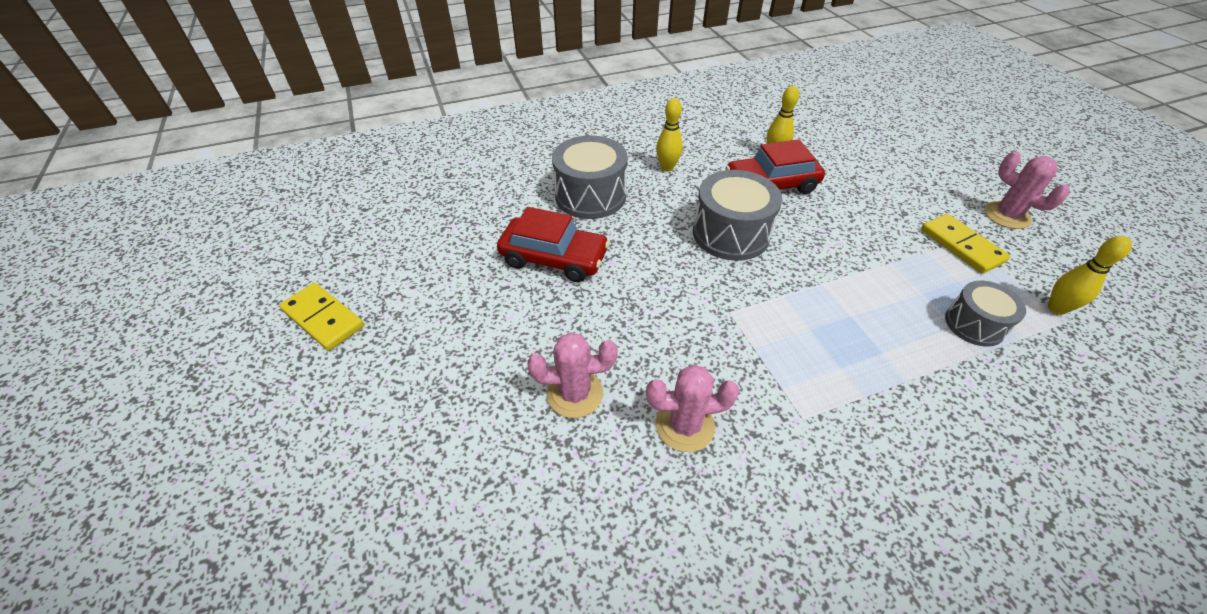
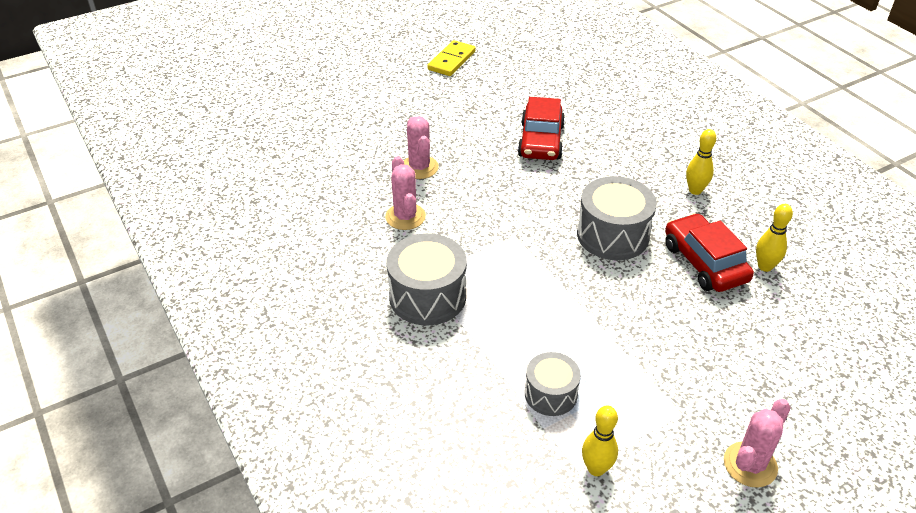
camera: 80 degrees right, 5 degrees down
(590, 196) = (627, 149): grey drum -> grey drum (427, 296)
(961, 246) = (669, 407): yellow domino -> none

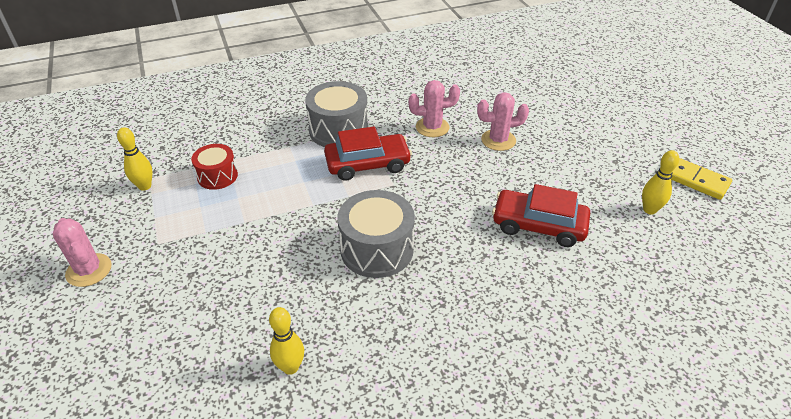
camera: 100 degrees right, 0 degrees up
(550, 394) = (217, 176): grey drum -> red drum
(695, 190) = (434, 342): yellow bowling pin -> yellow bowling pin (649, 210)
(704, 262) = (315, 312): red car -> red car (367, 164)

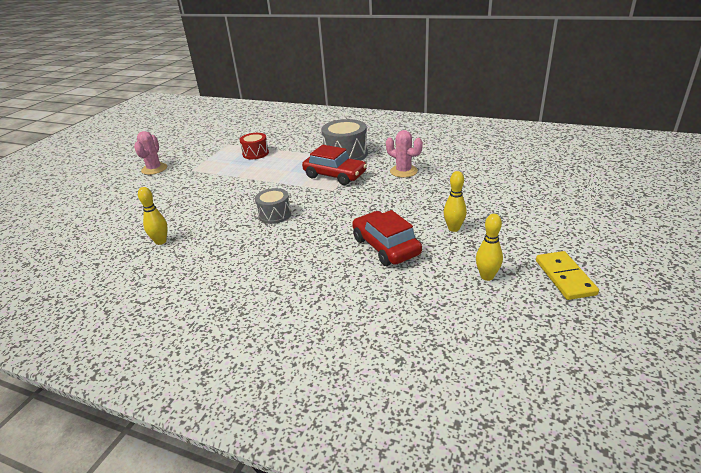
camera: 45 degrees right, 10 degrees down
(145, 186) = (221, 146): yellow bowling pin -> yellow bowling pin (453, 228)
(377, 249) = (274, 214): grey drum -> grey drum, size x0.61
(498, 140) = (437, 193): pink cactus -> none

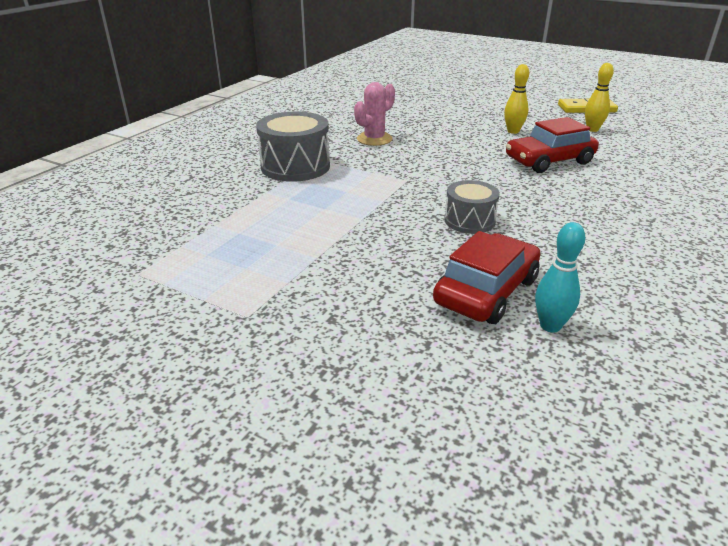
camera: 85 degrees left, 0 degrees up
(154, 169) = (195, 382): pink cactus -> none
(161, 241) = (550, 326): yellow bowling pin -> turquoise bowling pin
(255, 153) = (224, 239): red drum -> none
(335, 175) = (362, 177): red car -> red car (486, 291)

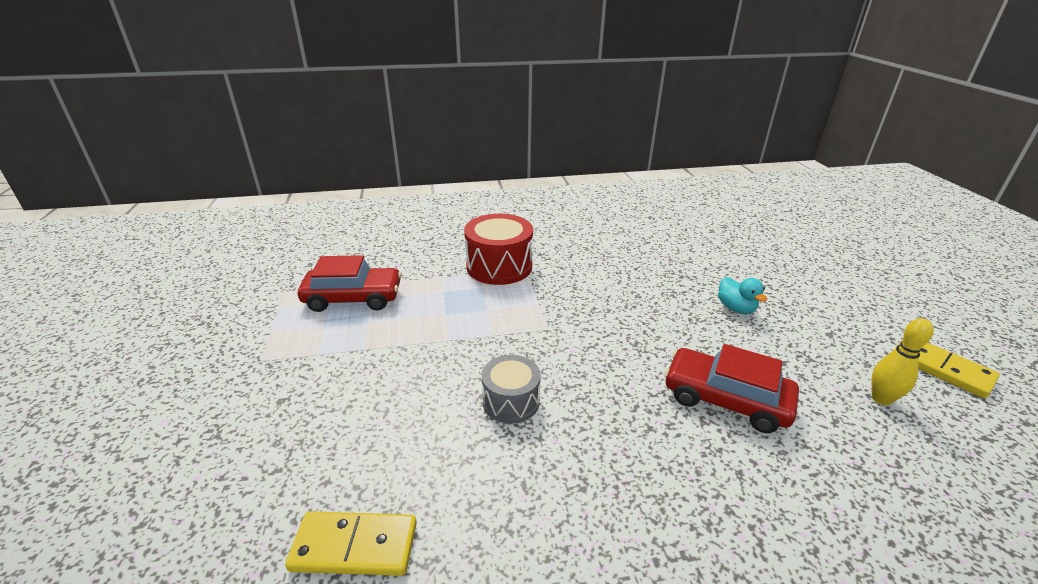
camera: 50 degrees right, 0 degrees up
(295, 166) = (499, 266): grey drum -> red drum
(374, 139) = (604, 274): pink cactus -> none
(474, 123) = (736, 308): none -> turquoise duck
(486, 291) = (386, 471): red car -> red car (353, 298)
(513, 131) = (761, 341): yellow bowling pin -> none
(550, 326) = (355, 546): turquoise bowling pin -> yellow domino

